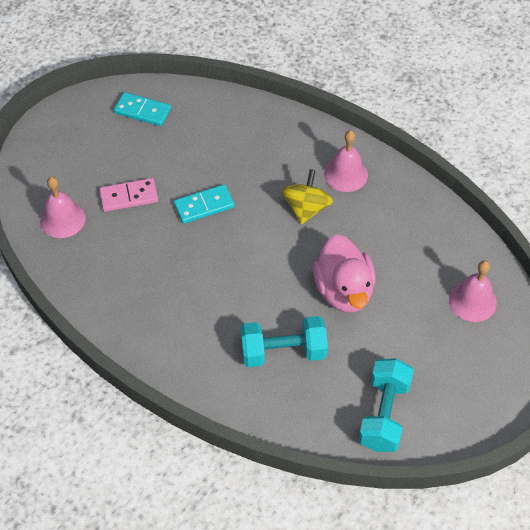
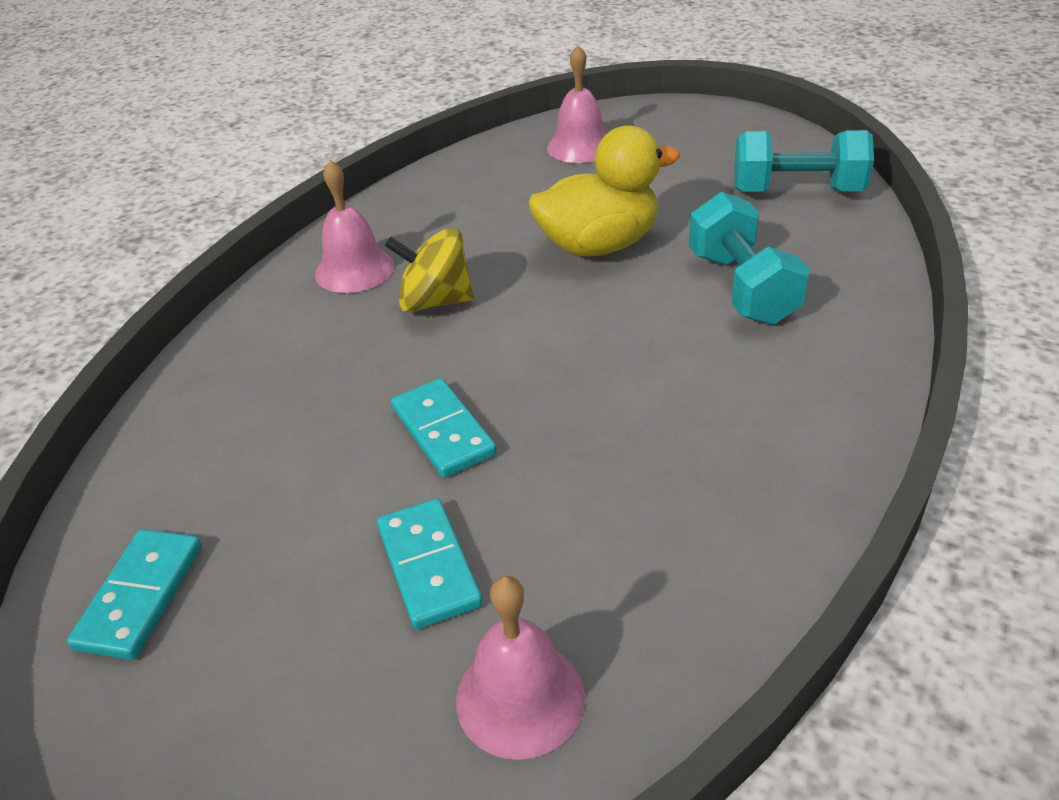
camera: 95 degrees left, 15 degrees down
(129, 196) = (428, 566): pink domino -> turquoise domino
(343, 290) = (599, 245): pink duck -> yellow duck

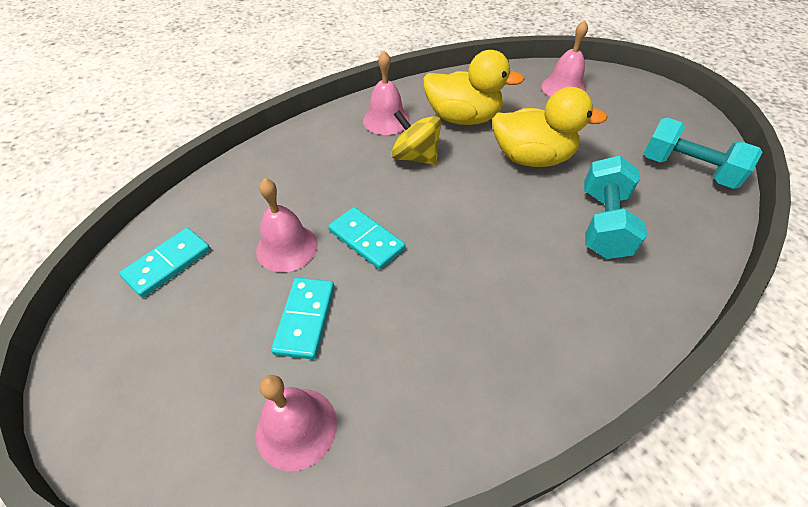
camera: 25 degrees right, 10 degrees up
(327, 490) = (287, 247): none -> pink bell
(443, 431) = (366, 240): turquoise domino -> turquoise domino turned 45 degrees counterclockwise
(468, 229) = (463, 118): none -> yellow duck

